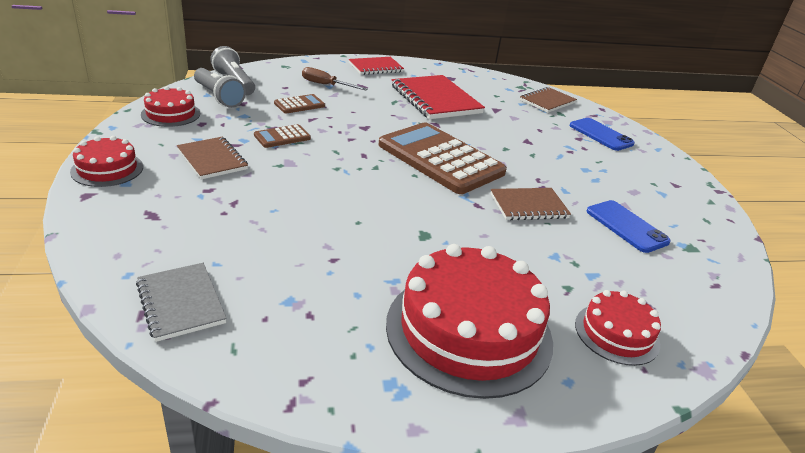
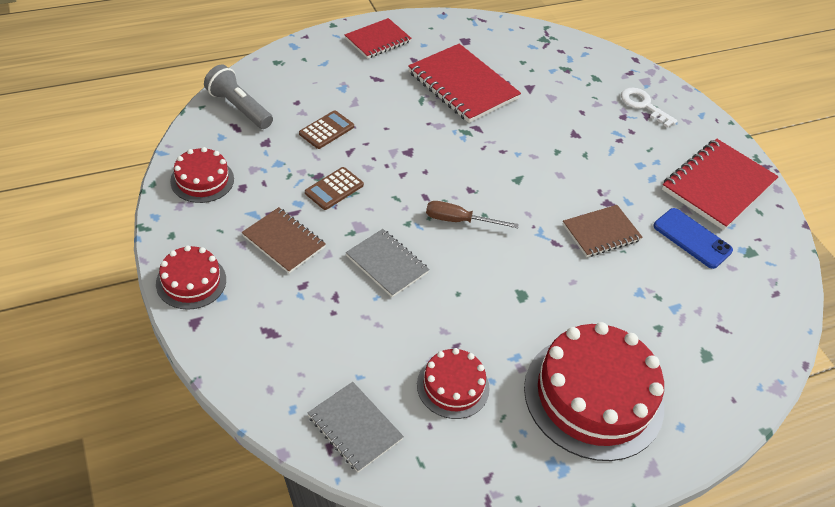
camera: 15 degrees left, 15 degrees up
(219, 97) = (236, 138): grey flashlight -> none
(299, 190) = (387, 264): none -> grey notebook
(326, 85) = (339, 88): brown screwdriver -> brown screwdriver (459, 220)
(440, 159) = (500, 184): brown calculator -> none
(547, 101) = (577, 60): brown notebook -> none
(601, 135) = (643, 105): blue phone -> white key
(616, 333) = (707, 368): red cake -> red cake (453, 386)
(664, 195) = (717, 186): none -> red notebook

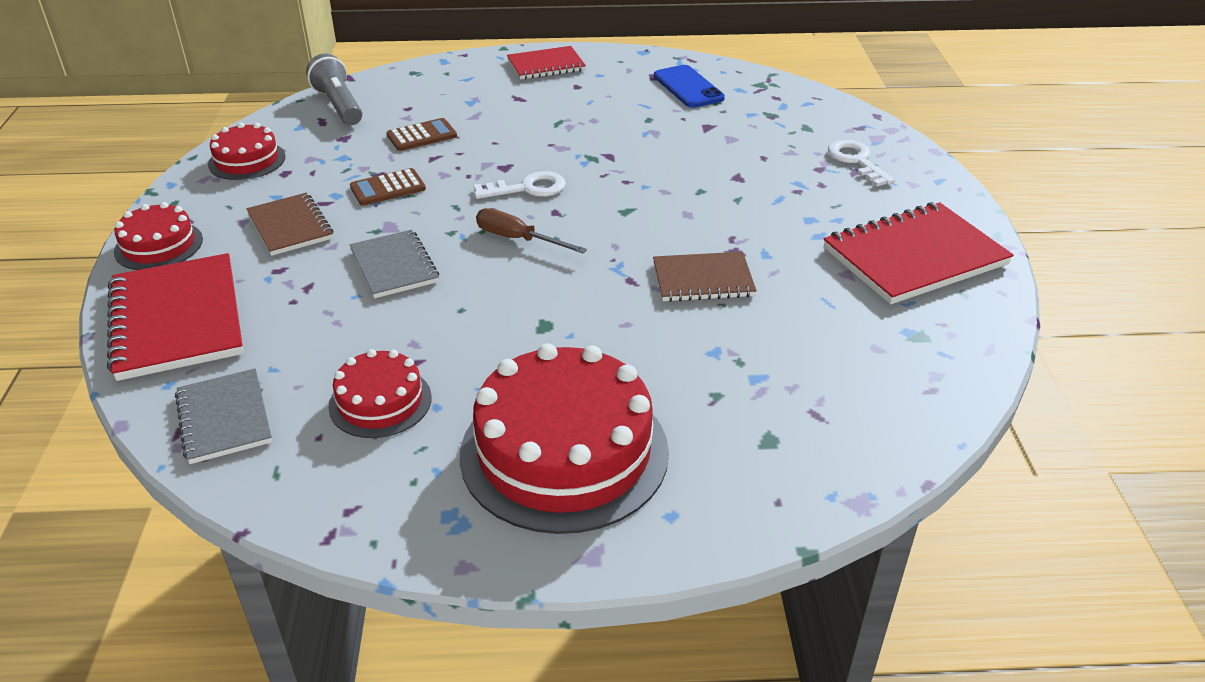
camera: 25 degrees right, 10 degrees down
(438, 170) = (528, 188): none -> white key
(462, 86) = (620, 115): red notebook -> red notebook (177, 320)
(692, 238) = (835, 306): blue phone -> blue phone (688, 87)

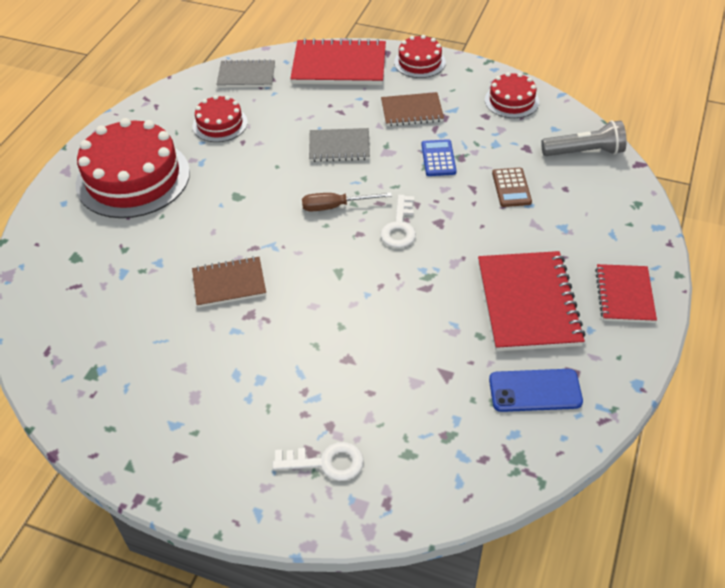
camera: 115 degrees right, 10 degrees up
(388, 188) = (438, 158): brown calculator -> blue calculator
(518, 239) = (335, 206): brown screwdriver -> brown screwdriver turned 150 degrees counterclockwise
(703, 280) = (229, 283): brown notebook -> brown notebook turned 60 degrees clockwise
(914, 256) = (170, 422): red notebook -> red notebook (528, 303)

